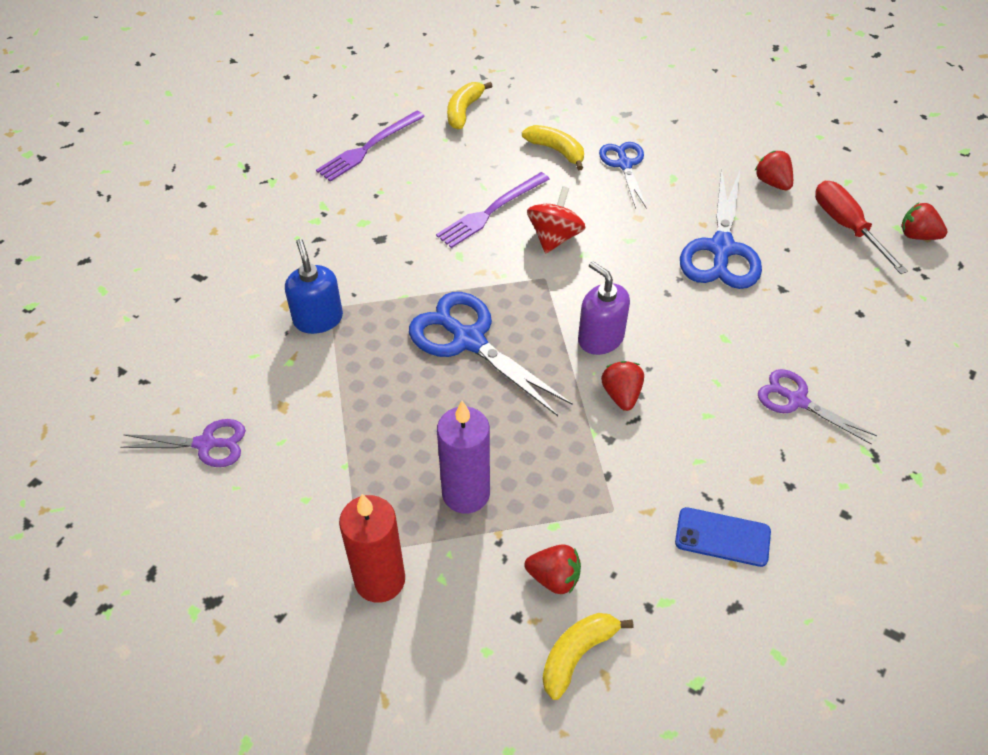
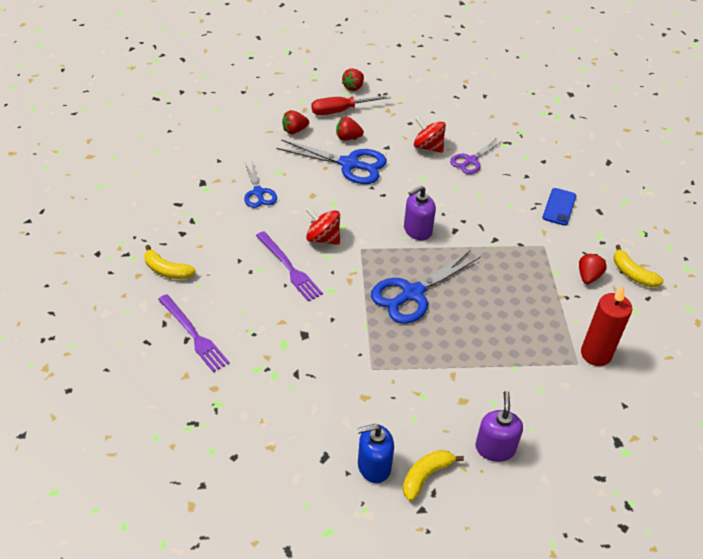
camera: 85 degrees left, 5 degrees down
(205, 444) = (495, 448): purple scissors -> purple soap dispenser
(318, 319) = (382, 377): blue soap dispenser -> blue soap dispenser (374, 466)
(466, 493) = (534, 308): purple candle -> none
(556, 150) = (232, 224): yellow banana -> yellow banana (426, 476)
(621, 395) = (463, 228): red strawberry -> red strawberry (348, 138)
(624, 165) = (258, 192): blue scissors -> blue scissors turned 105 degrees counterclockwise
(807, 340) = (428, 147): none -> red spinning top

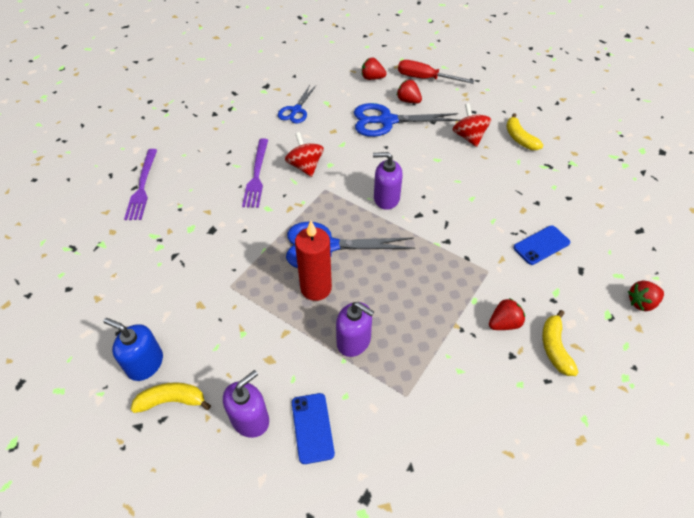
camera: 40 degrees right, 5 degrees up
(167, 270) = (176, 134): yellow banana -> yellow banana (519, 138)
(349, 164) = (387, 121): blue scissors -> blue scissors turned 120 degrees clockwise
(353, 87) = (455, 65): red strawberry -> red strawberry (641, 302)
(471, 160) = (496, 165): purple scissors -> none
(506, 350) = (354, 341): none -> purple soap dispenser
(541, 424) = (312, 427): none -> blue phone
(595, 354) = (433, 399): red candle -> red candle (316, 288)

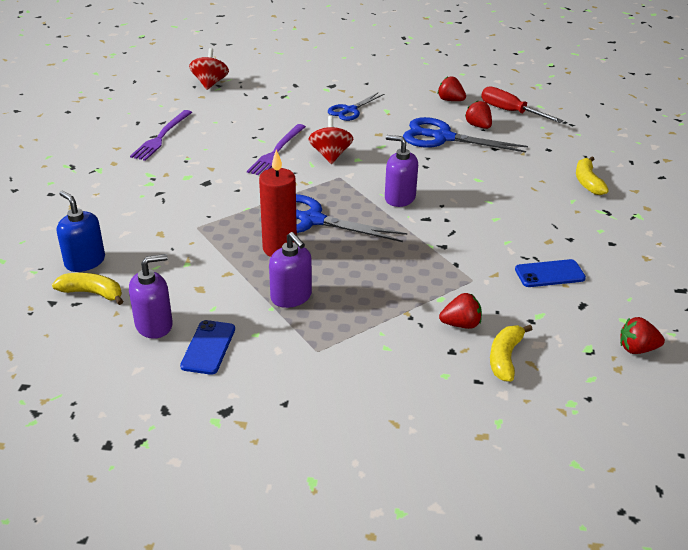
camera: 20 degrees right, 15 degrees down
(469, 137) = (527, 169): red spinning top -> red spinning top (210, 83)

